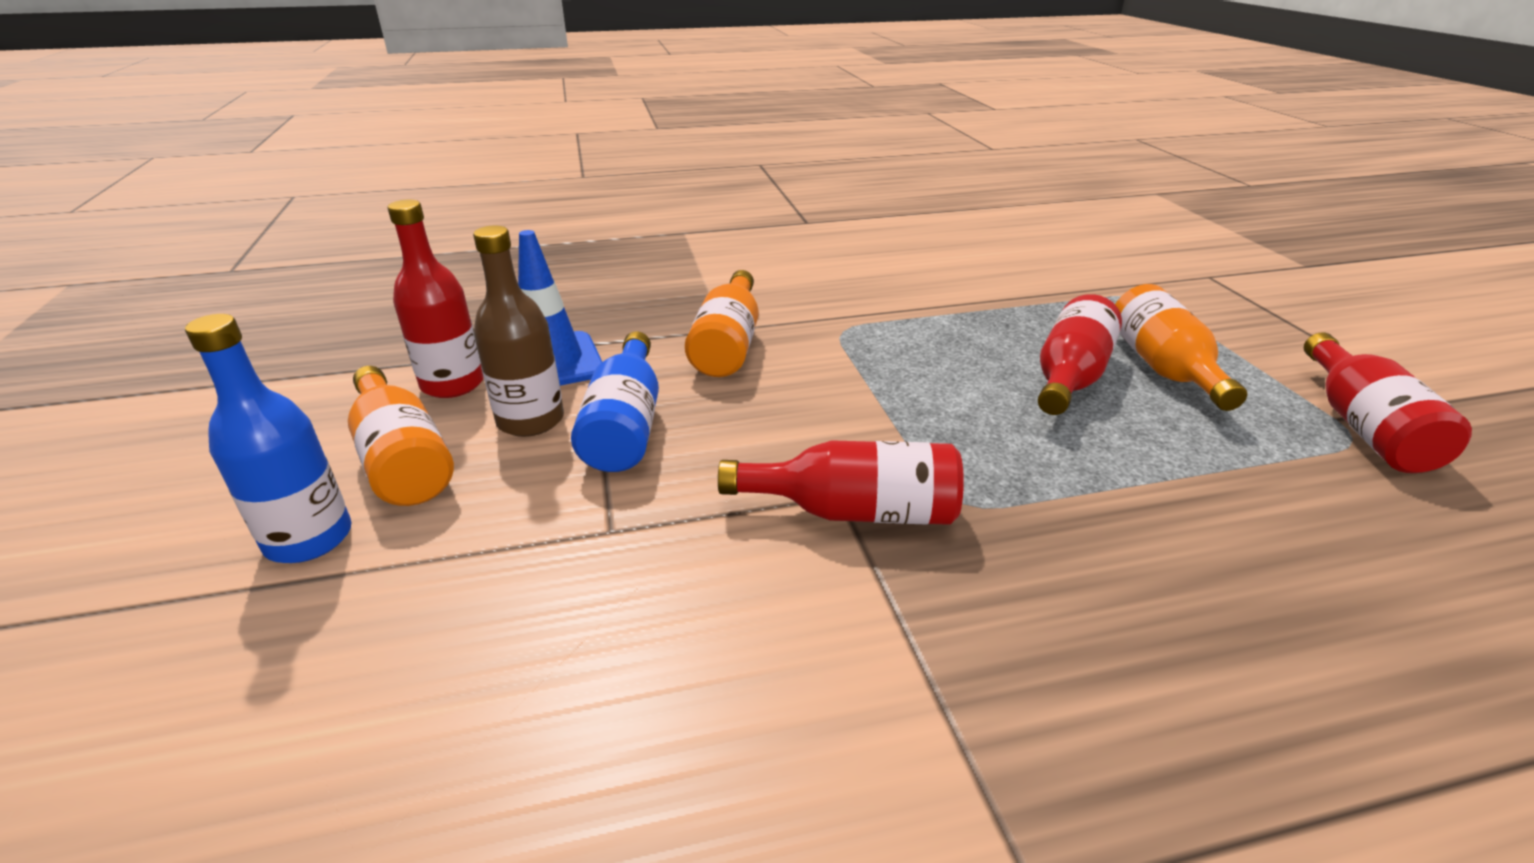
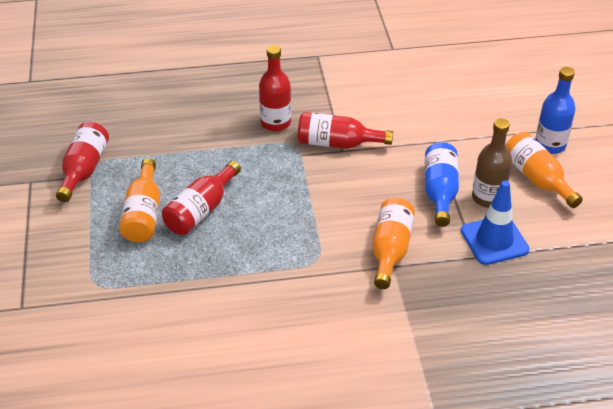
camera: 175 degrees left, 10 degrees up
(453, 384) = (542, 226): red bottle -> red bottle (275, 123)

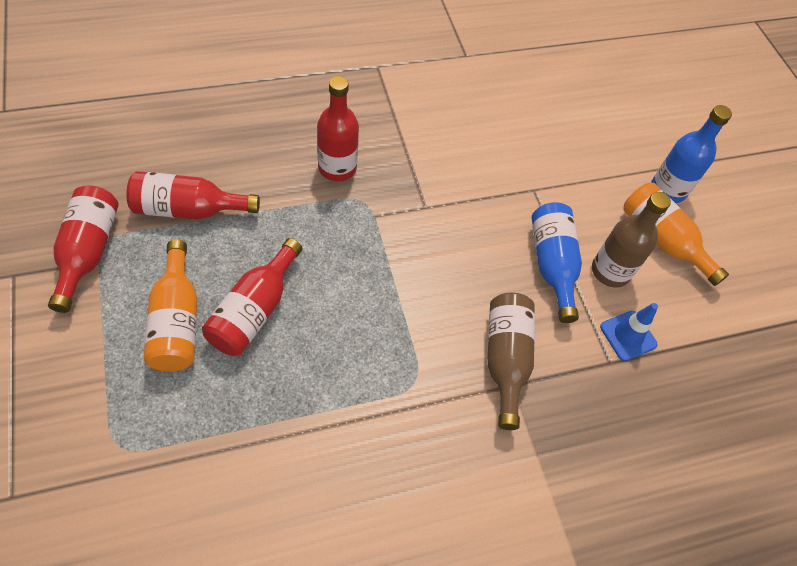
camera: 15 degrees left, 15 degrees up
(337, 143) = (418, 197): red bottle -> red bottle (189, 209)
(390, 250) = (505, 360): orange bottle -> brown bottle
(494, 240) = (628, 335): blue traffic cone -> blue traffic cone, size x0.66

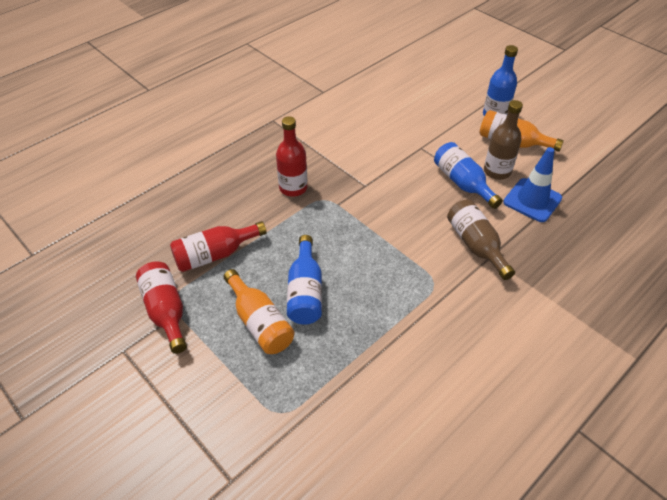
camera: 20 degrees left, 10 degrees down
(255, 310) = (305, 292): red bottle -> blue bottle
(628, 335) = (532, 200): blue traffic cone -> blue traffic cone, size x1.52

